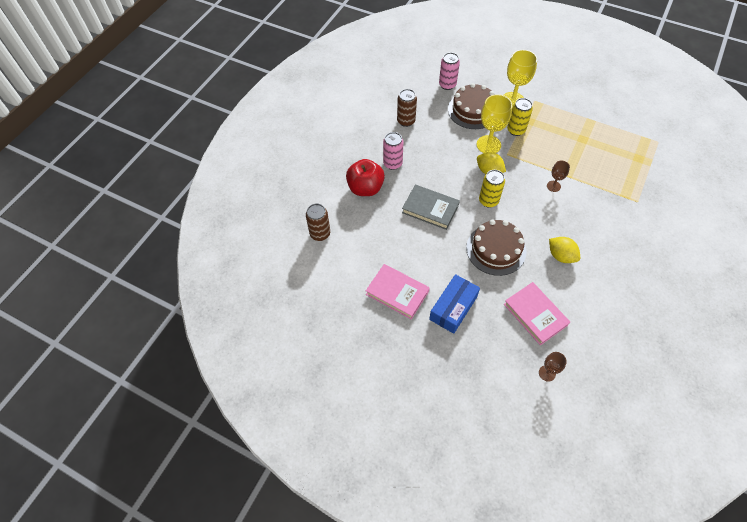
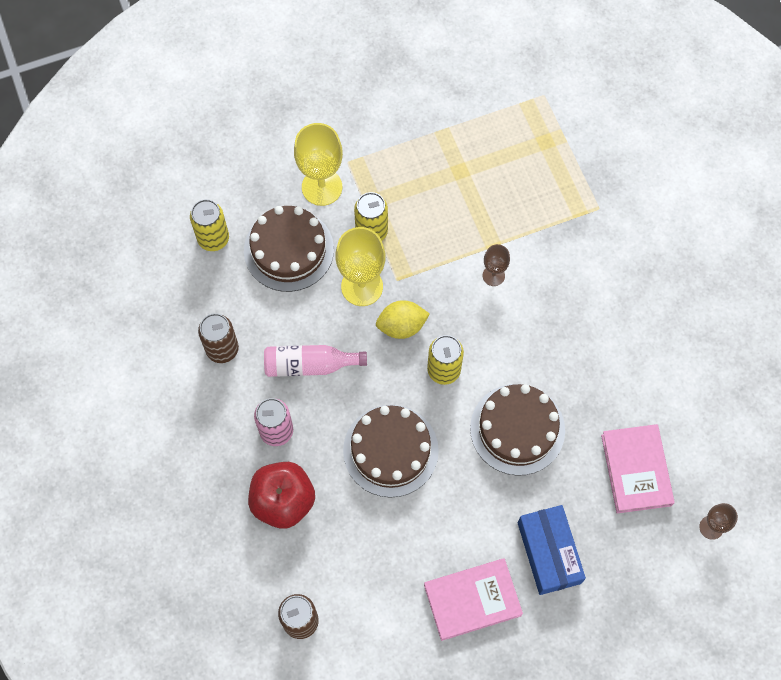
camera: 50 degrees left, 10 degrees up
(430, 209) = (390, 450): grey book -> brown cake
(433, 153) = (310, 365): none -> pink bottle
(447, 85) = (213, 239): pink can -> yellow can
(535, 314) = (636, 470): pink book -> pink book turned 75 degrees clockwise
(561, 256) = (590, 366): yellow lemon -> none

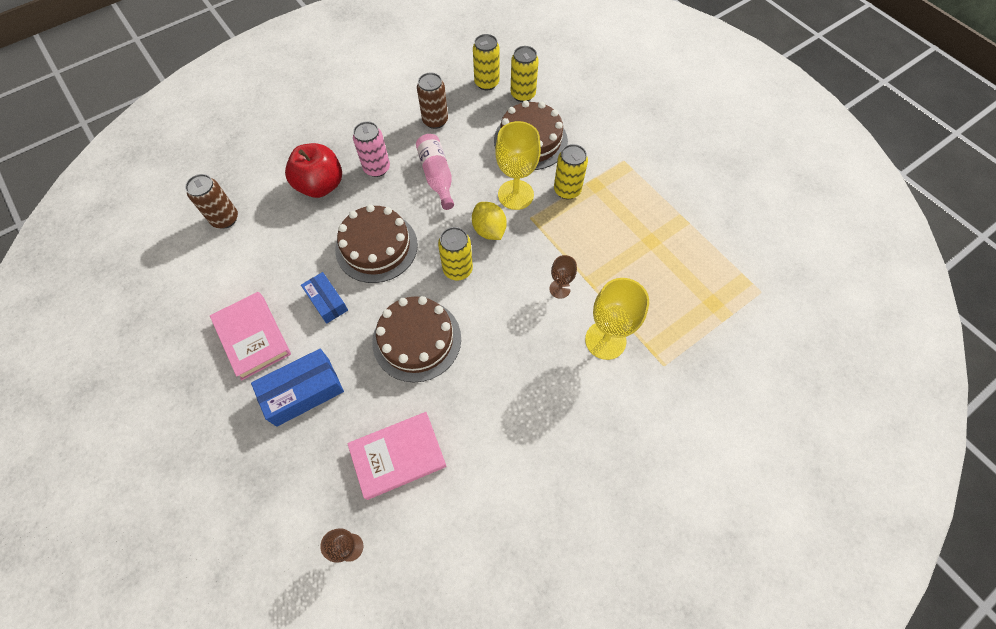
camera: 75 degrees right, 5 degrees down
(179, 275) = (486, 83): none -> yellow can
(322, 187) = (593, 149): yellow goblet -> yellow goblet (605, 340)
(448, 515) = (327, 301): none -> blue box

